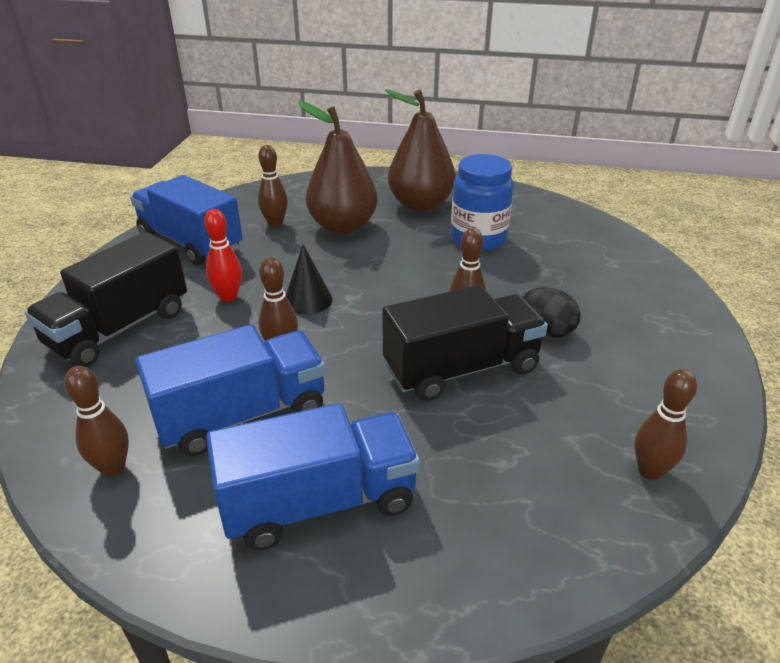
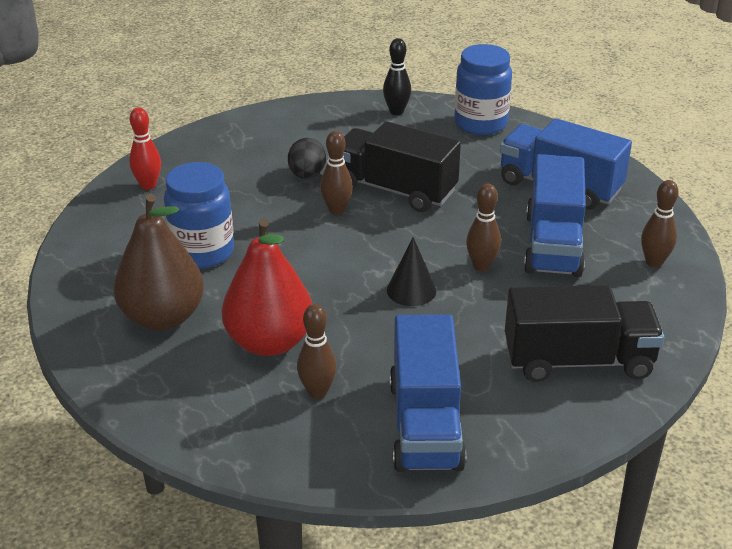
camera: 130 degrees left, 0 degrees up
(228, 296) = (464, 334): red bowling pin -> red bowling pin (148, 185)
(242, 415) = (553, 244): blue truck -> blue truck turned 105 degrees counterclockwise
(342, 226) = (269, 342): brown pear -> red pear
(547, 539) = (480, 123): none -> blue jar
(650, 471) = (396, 111): brown bowling pin -> black bowling pin

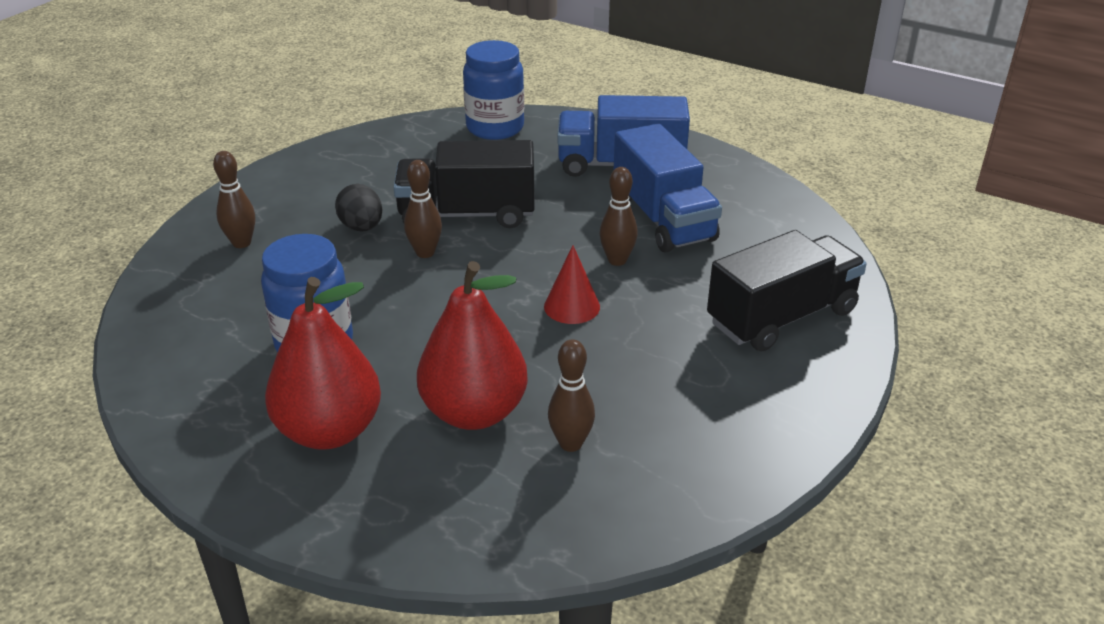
camera: 30 degrees left, 0 degrees up
(148, 185) = (184, 293): red bowling pin -> none
(163, 317) = (330, 430): brown pear -> red pear
(396, 111) = (401, 139): black bowling pin -> none
(411, 290) = (572, 306): black cone -> red cone
(425, 424) = (704, 432): blue truck -> none
(654, 262) = (762, 207): brown bowling pin -> brown bowling pin (241, 243)

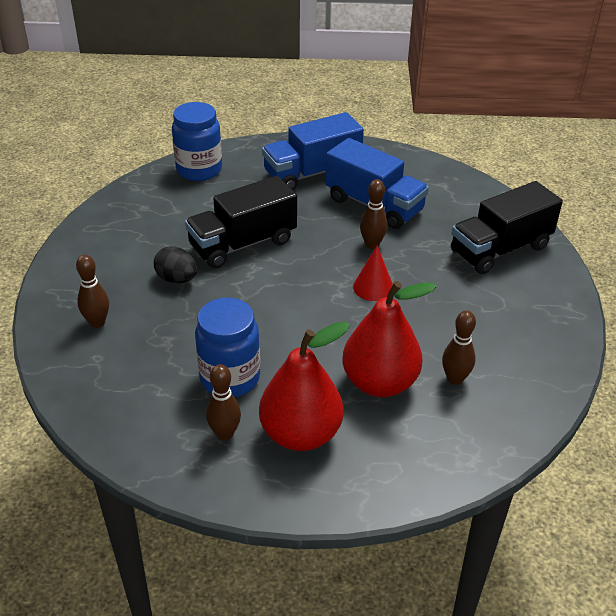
camera: 30 degrees left, 5 degrees up
(425, 253) = (241, 283): brown bowling pin -> brown bowling pin (225, 434)
(782, 317) = (500, 249): black truck -> black truck turned 150 degrees counterclockwise

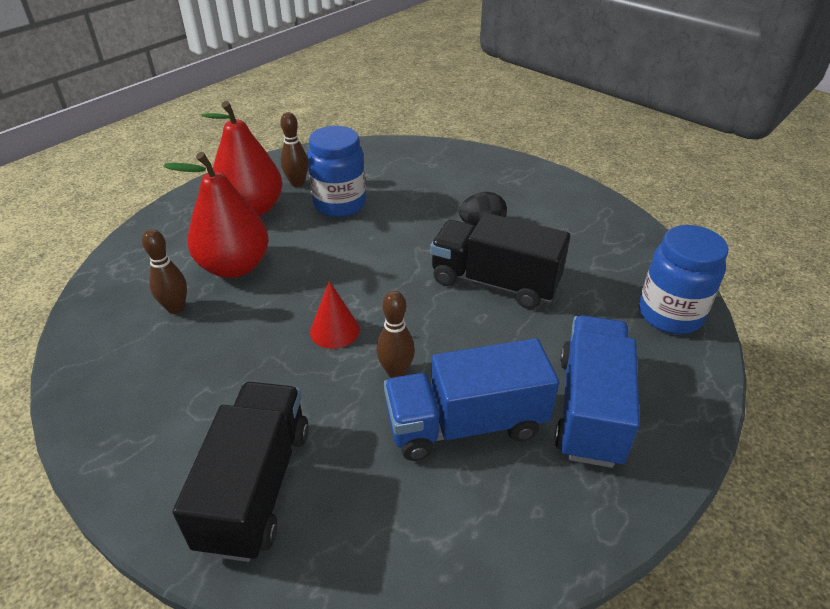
camera: 130 degrees right, 0 degrees up
(97, 322) = (469, 175): brown bowling pin -> none
(243, 244) = (494, 282): black truck -> black truck turned 75 degrees counterclockwise

